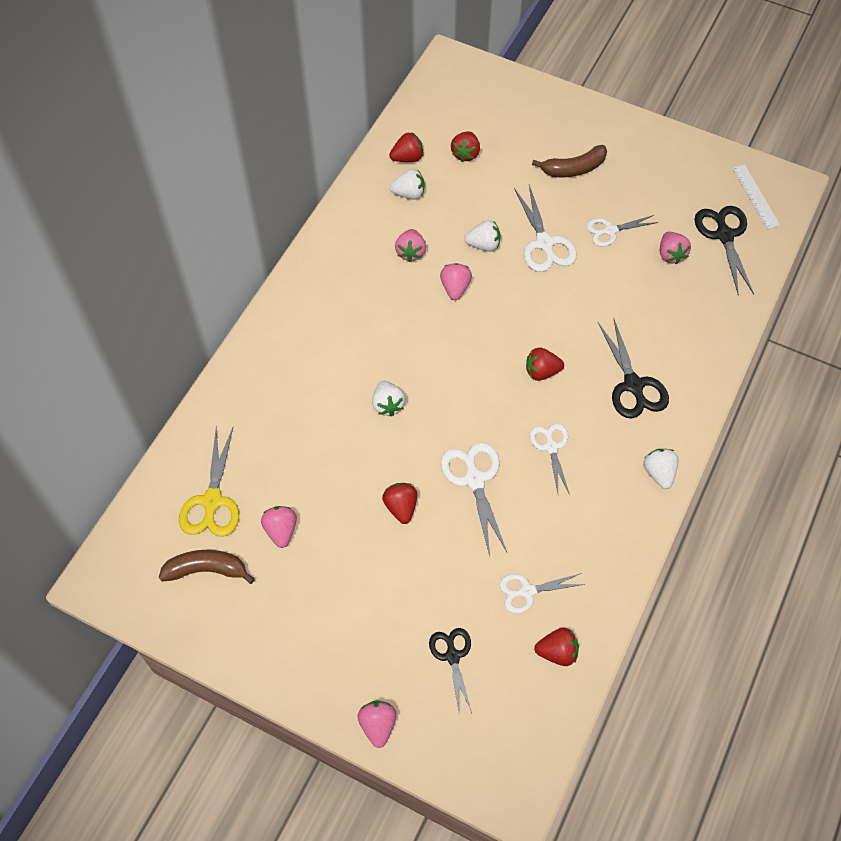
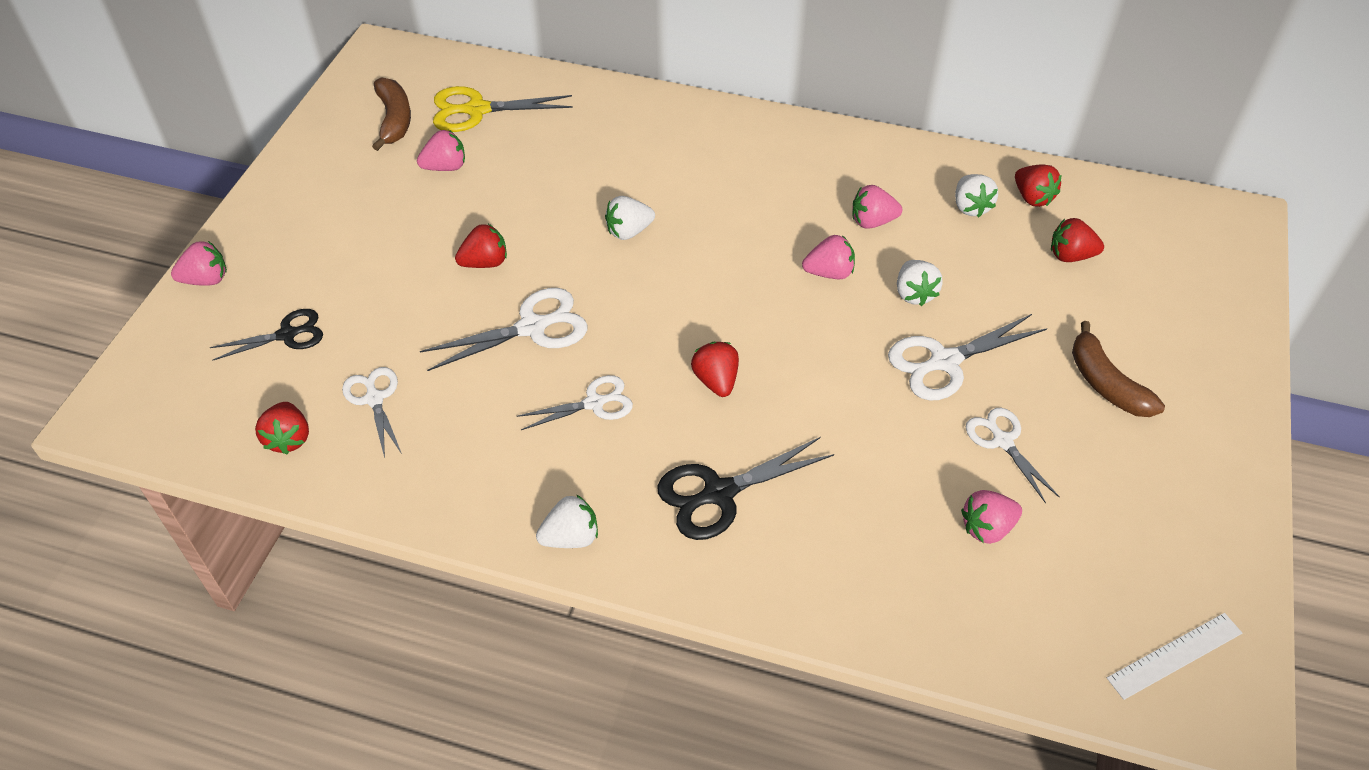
camera: 80 degrees right, 10 degrees down
(724, 235) = (1062, 607): black scissors -> none

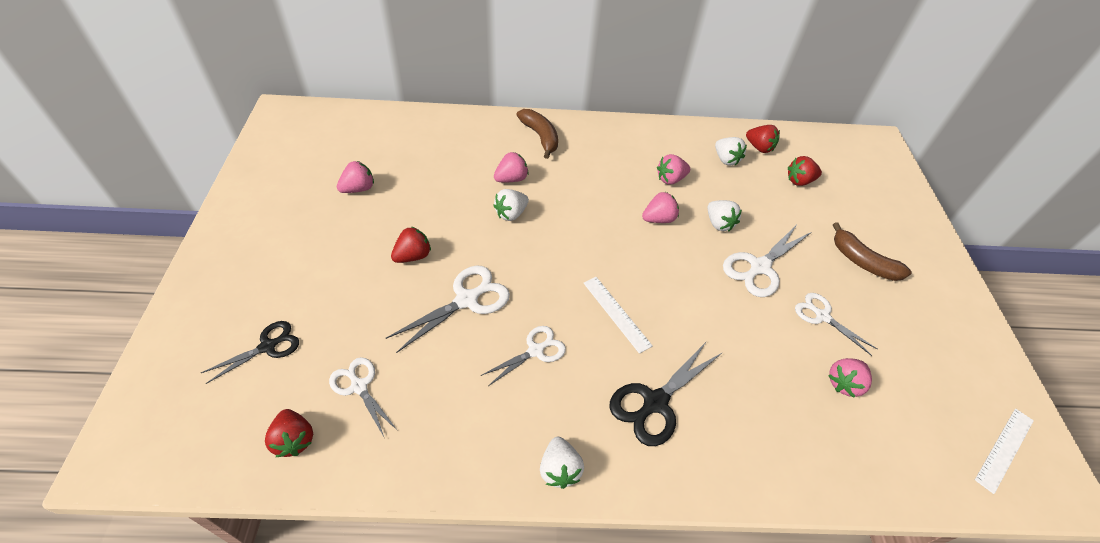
camera: 20 degrees left, 0 degrees up
(206, 280) = (183, 313): pink strawberry -> pink strawberry (511, 179)
(394, 120) = (307, 160): brown banana -> brown banana (540, 137)
(476, 110) = (368, 144): yellow scissors -> none
(571, 537) = (559, 469): white strawberry -> white strawberry turned 120 degrees clockwise
(716, 381) = (616, 313): red strawberry -> white ruler

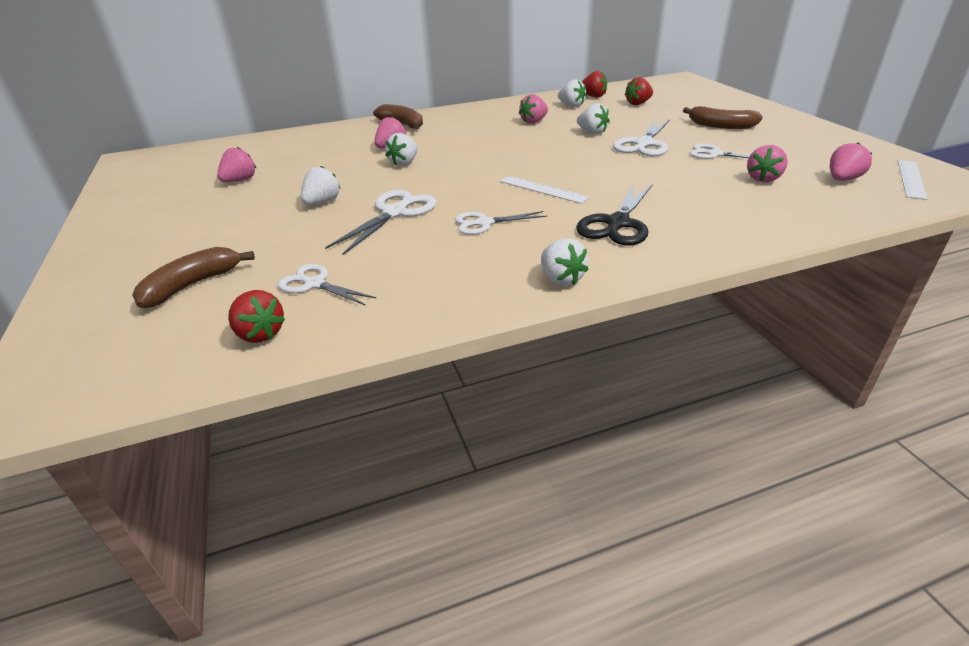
camera: 15 degrees left, 15 degrees down
(268, 346) = (192, 285): black scissors -> brown banana
(413, 256) = (322, 202): red strawberry -> white strawberry
(536, 350) = (484, 223): white scissors -> white scissors turned 135 degrees counterclockwise
(658, 219) = (540, 140): pink strawberry -> pink strawberry (842, 179)

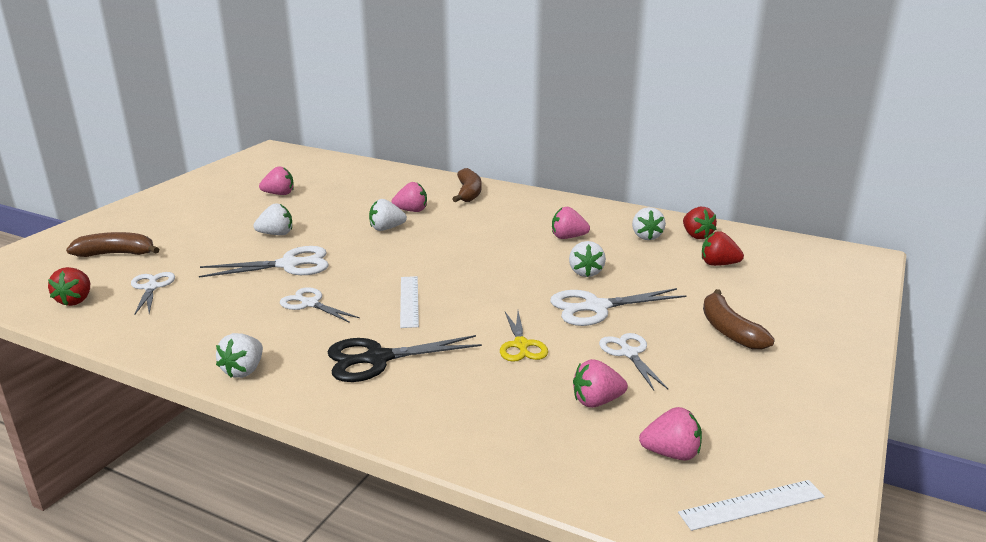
camera: 45 degrees right, 10 degrees down
(664, 176) = (521, 345): none -> yellow scissors

